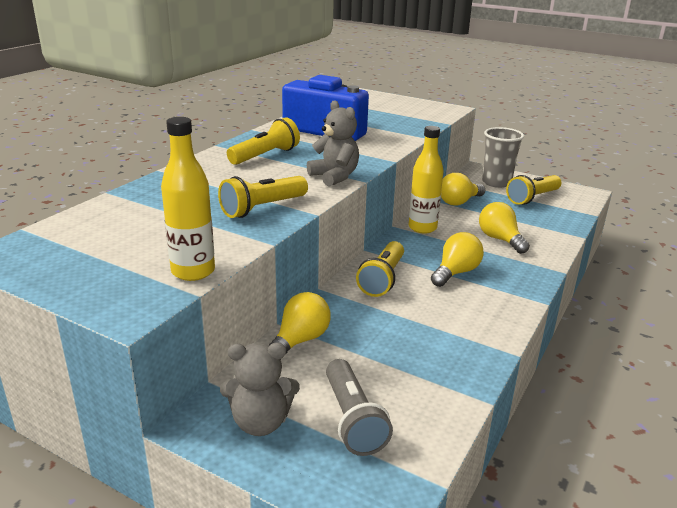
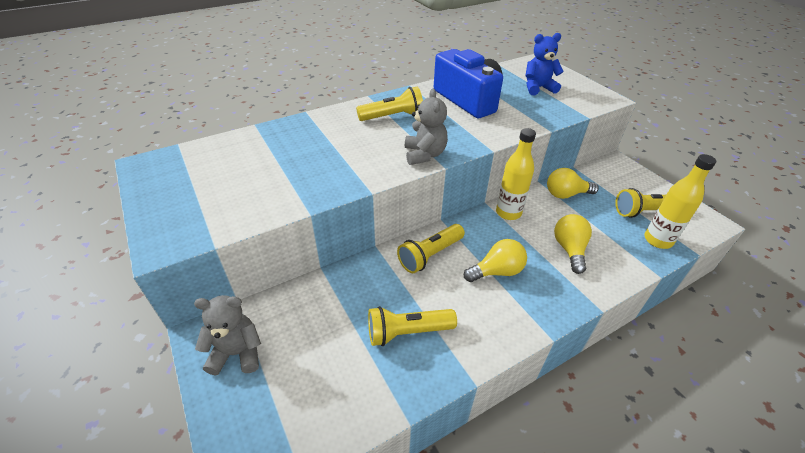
camera: 30 degrees right, 15 degrees up
(193, 271) = (233, 222): yellow bottle -> yellow bottle (658, 240)
(260, 422) = (237, 353): grey teddy bear -> grey teddy bear turned 150 degrees clockwise
(263, 208) = (338, 173): yellow flashlight -> yellow flashlight (407, 332)
(300, 340) = (321, 290): yellow light bulb -> none
(353, 419) = (295, 383): grey flashlight -> none
(382, 111) = (538, 88): none -> blue teddy bear
(496, 182) = (622, 182): grey cup -> none

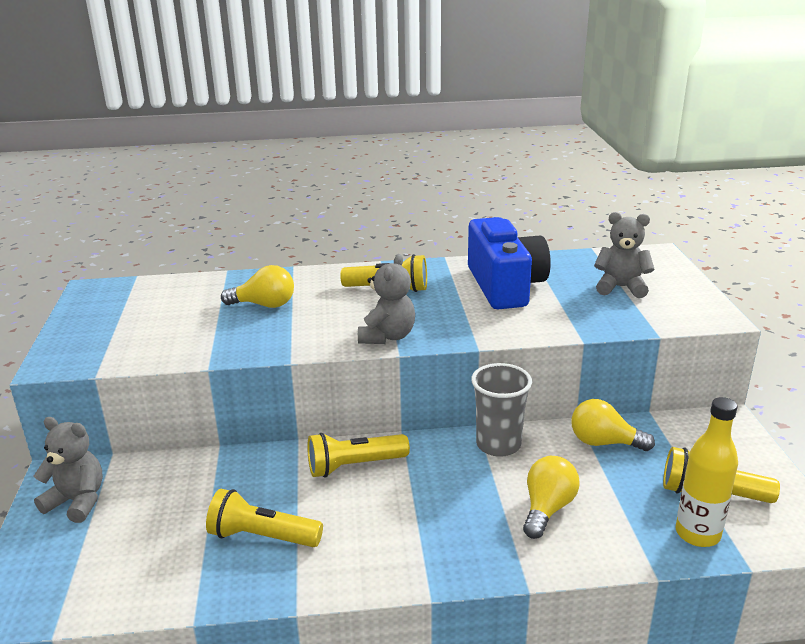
camera: 25 degrees right, 15 degrees down
(497, 271) = (423, 506): yellow light bulb -> yellow light bulb (264, 305)
(508, 213) = (498, 444): yellow bottle -> grey cup
(538, 88) = (621, 287): blue teddy bear -> grey teddy bear

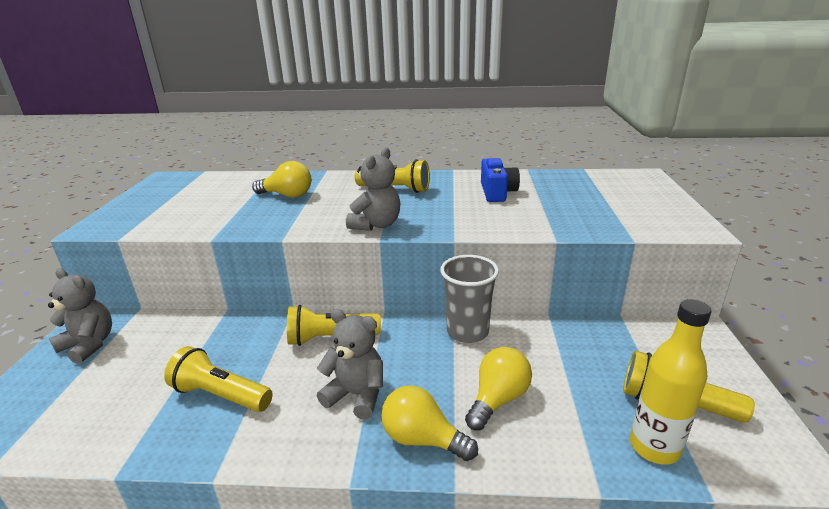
camera: 10 degrees right, 0 degrees up
(505, 286) = (497, 192): blue camera -> blue camera, size x0.57
(604, 442) = (570, 339): yellow light bulb -> yellow light bulb (422, 439)
(621, 287) = (604, 199): grey teddy bear -> grey teddy bear (356, 395)

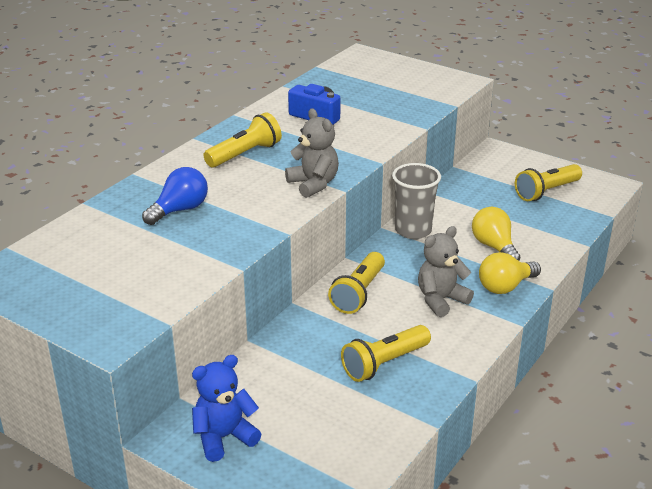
camera: 60 degrees left, 5 degrees up
(89, 345) = (224, 437): grey teddy bear -> blue teddy bear
(287, 195) = (180, 210): yellow light bulb -> blue light bulb
(654, 447) = (571, 214): yellow bottle -> none

